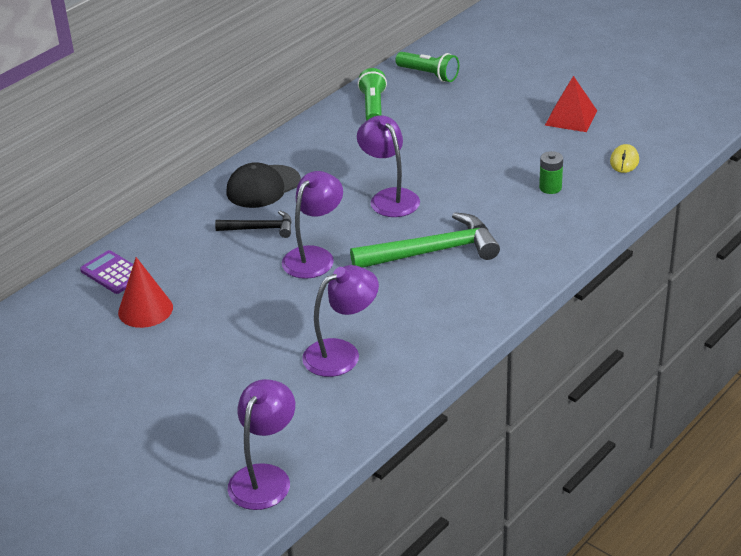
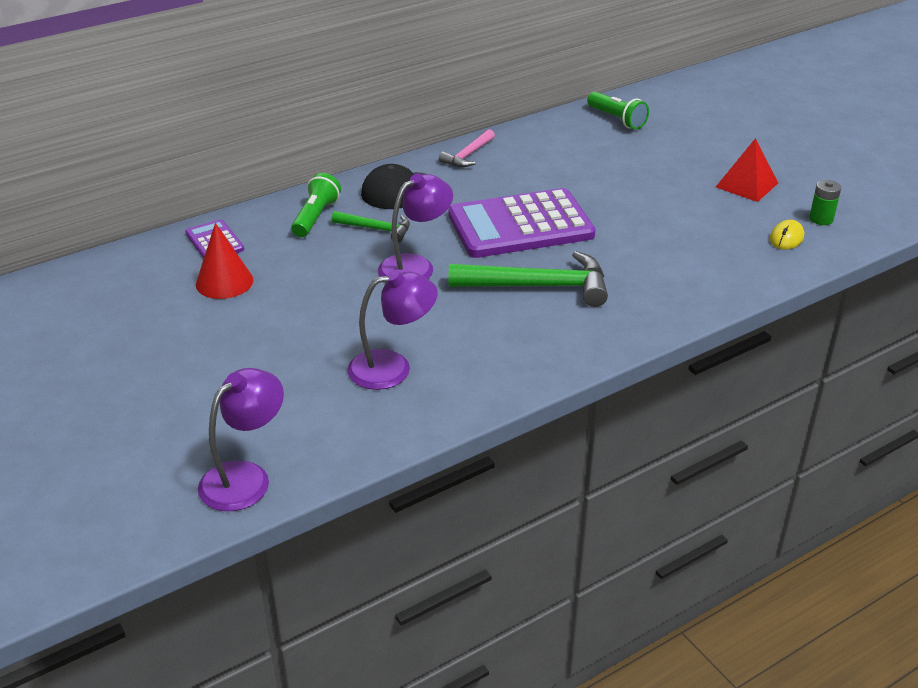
camera: 15 degrees right, 0 degrees up
(260, 229) = (376, 229): black hammer -> green hammer
(308, 138) = (468, 155): none -> pink hammer
(373, 107) = (547, 138): green flashlight -> green flashlight (316, 217)
(389, 197) = (520, 225): purple lamp -> purple calculator
(550, 188) = (693, 248): green battery -> green battery (821, 219)

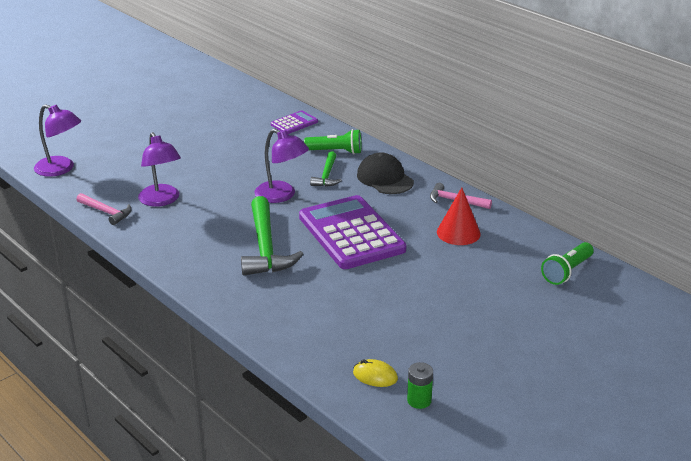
camera: 80 degrees right, 5 degrees down
(224, 282) = (248, 134): red cone -> red cone (458, 233)
(409, 422) = (106, 212): none -> pink hammer
(747, 185) = (469, 353): red pyramid -> none

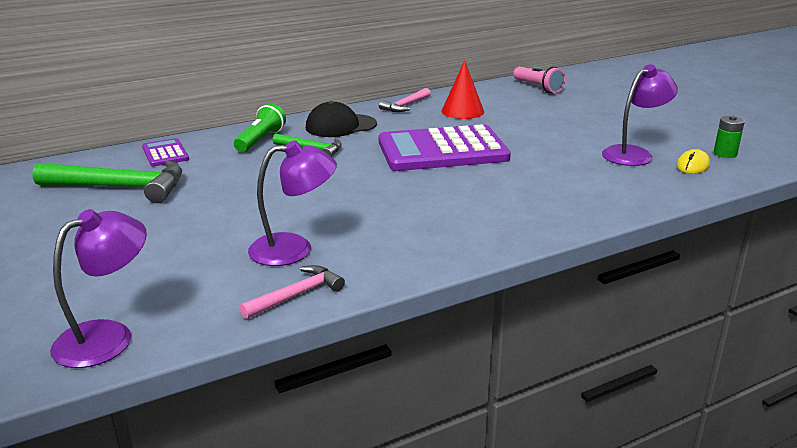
camera: 75 degrees left, 5 degrees down
(265, 248) = (452, 193): green hammer -> green hammer (121, 187)
(281, 195) = (339, 175): purple lamp -> purple lamp (634, 154)
(567, 271) = (538, 88): green flashlight -> pink flashlight

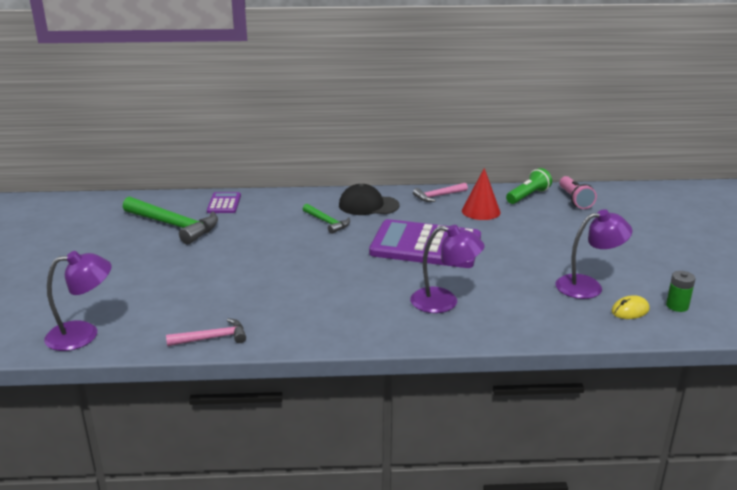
camera: 25 degrees right, 0 degrees up
(260, 140) = (298, 206): green flashlight -> green flashlight (528, 196)
(294, 249) = (241, 303): purple lamp -> purple lamp (444, 302)

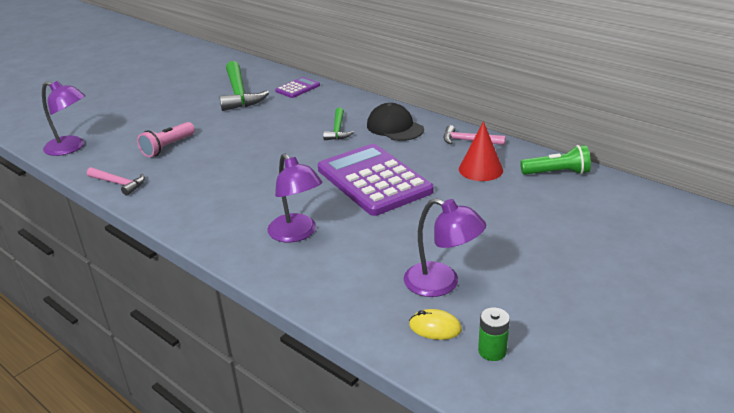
camera: 45 degrees right, 5 degrees up
(574, 200) = (601, 196): pink flashlight -> pink flashlight (168, 147)

